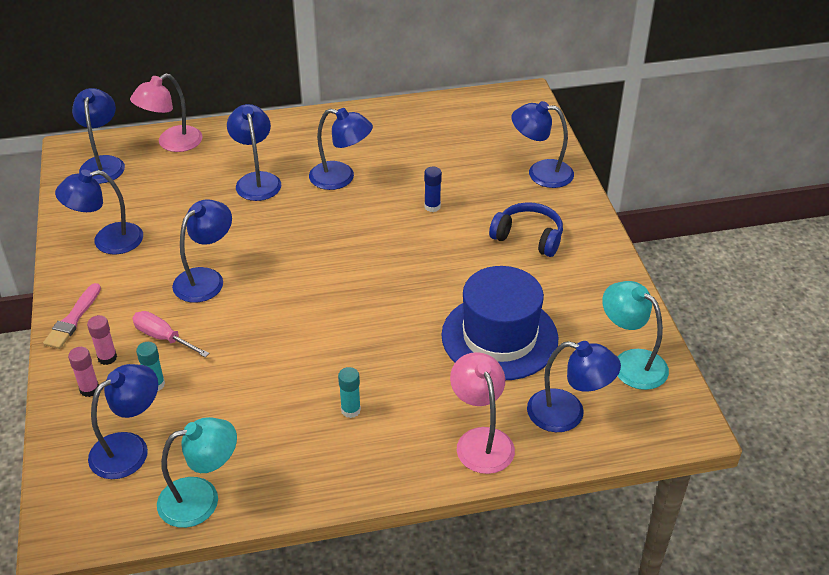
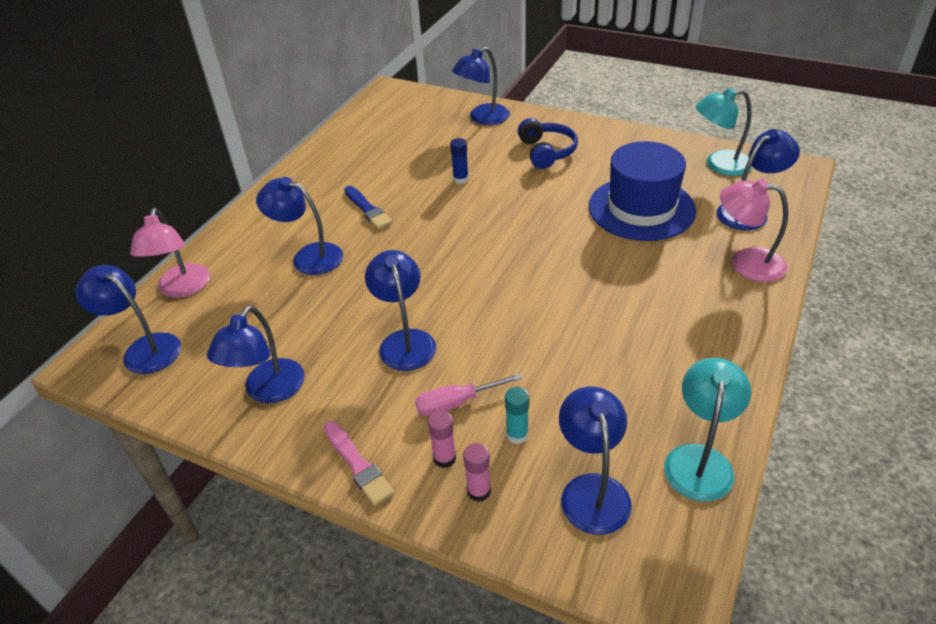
camera: 50 degrees left, 0 degrees up
(341, 178) = (368, 209): blue lamp -> blue brush
(350, 410) = (658, 317): turquoise glue stick -> none
(528, 237) = (546, 152): blue headphones -> blue headphones turned 105 degrees clockwise

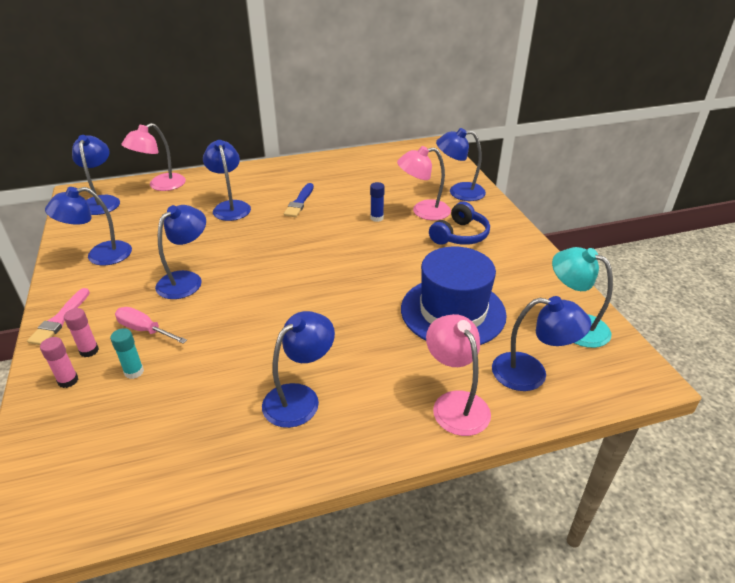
camera: 45 degrees right, 5 degrees down
(485, 151) = (423, 211): none -> pink lamp
(592, 490) = (103, 436): blue lamp -> blue lamp (300, 398)
(699, 459) = (176, 484): turquoise lamp -> none

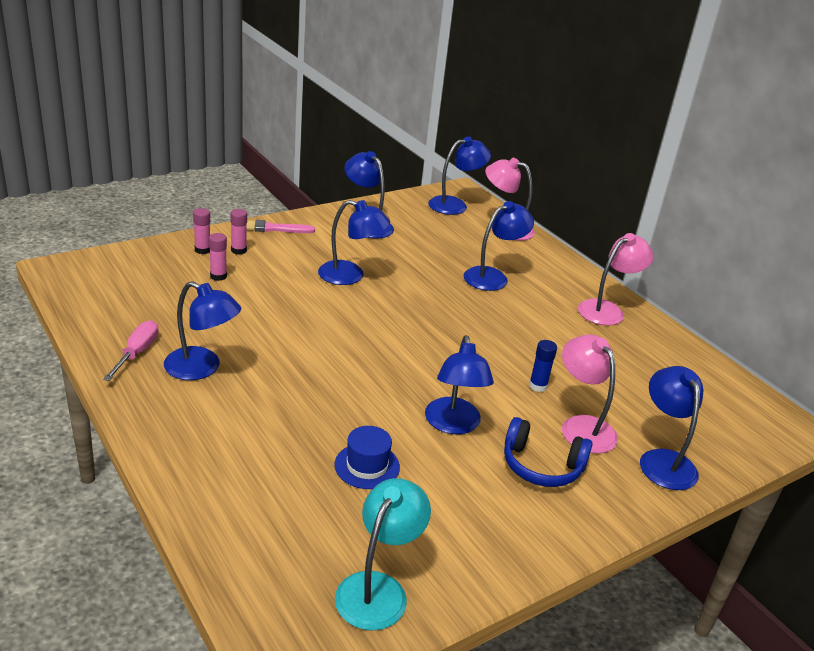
camera: 70 degrees right, 5 degrees down
(134, 372) = (218, 276): turquoise glue stick -> pink glue stick
(145, 330) = (271, 270): pink screwdriver -> pink screwdriver (137, 353)
(299, 202) = (534, 321): blue brush -> none
(453, 311) = (367, 466): blue hat -> blue hat, size x0.49
(455, 403) = (210, 474): pink lamp -> pink lamp (607, 310)
(531, 373) = (270, 539): blue lamp -> blue lamp (453, 425)

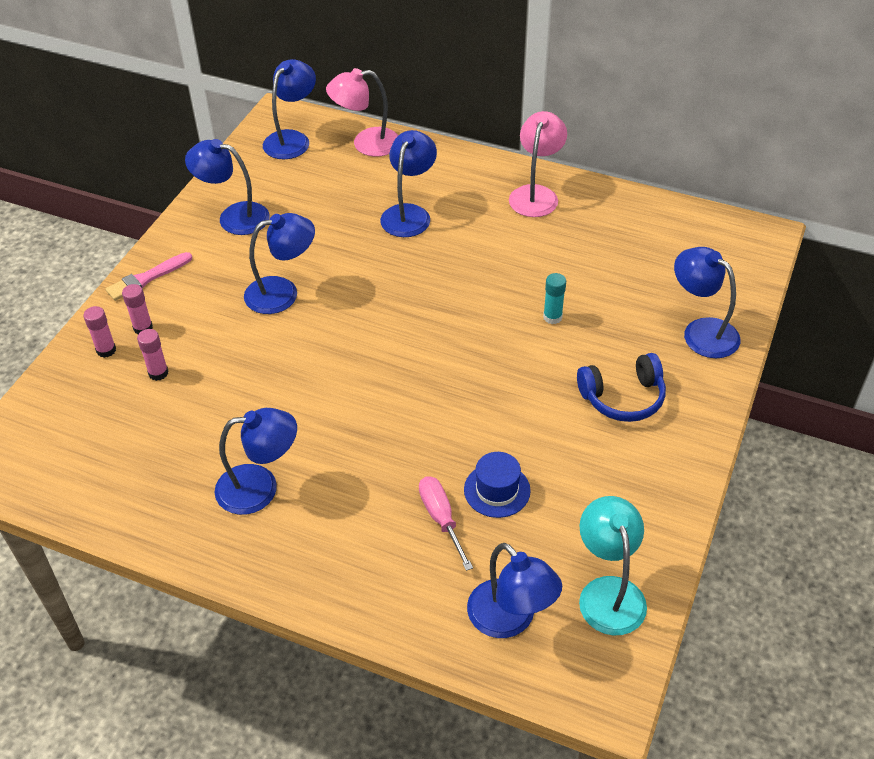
camera: 30 degrees left, 15 degrees up
(137, 353) = (182, 512): pink screwdriver -> pink screwdriver (441, 519)
(453, 425) = (524, 402): blue lamp -> blue lamp (510, 620)
(538, 386) = (552, 317): blue glue stick -> turquoise glue stick
(582, 426) = (619, 337): pink lamp -> none

